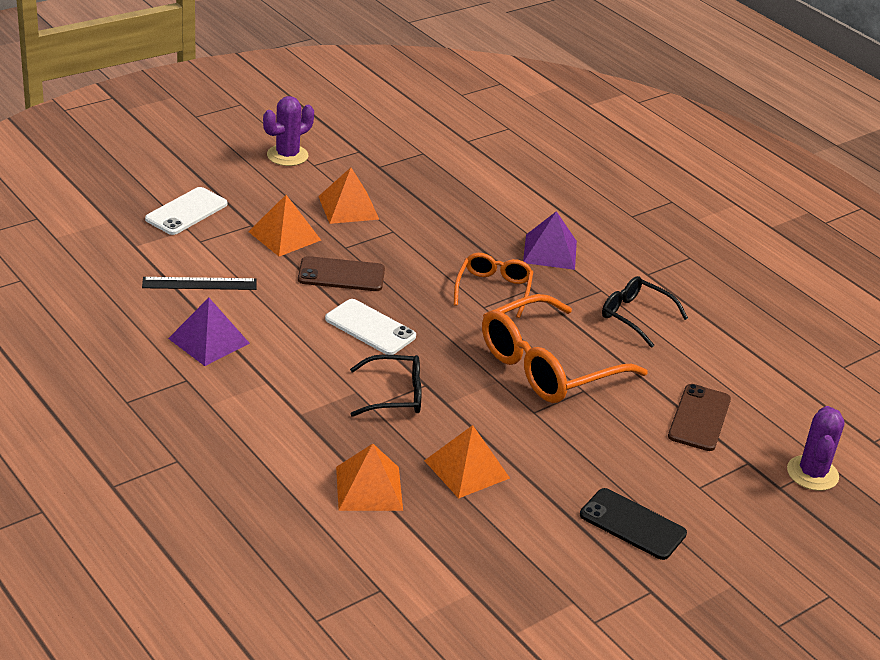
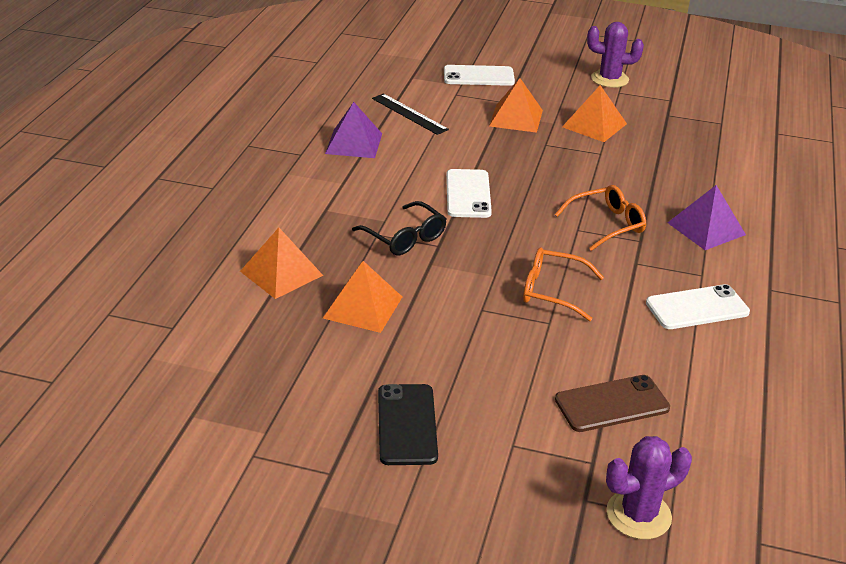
camera: 55 degrees right, 0 degrees up
(341, 275) = (510, 157): brown phone -> none
(548, 366) = (552, 291): orange glasses -> orange glasses, size x0.56
(635, 316) = (697, 308): black glasses -> white phone

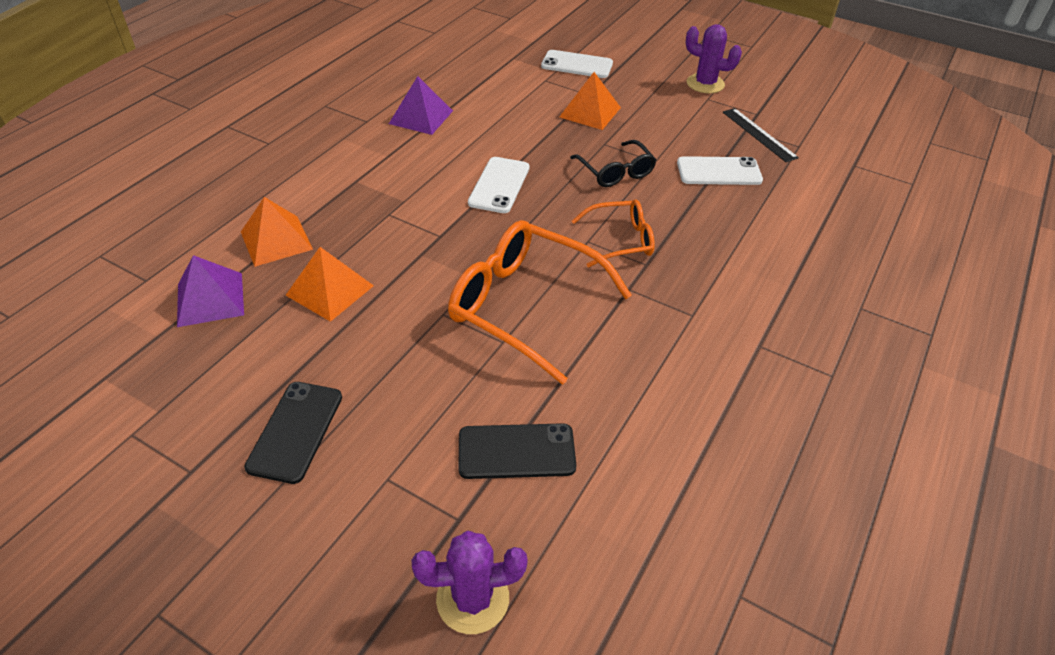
camera: 15 degrees right, 10 degrees up
(405, 238) = (412, 222): black glasses -> black glasses (615, 172)
(409, 114) = (489, 94): black ruler -> black ruler (759, 134)
(552, 291) = (525, 306): orange glasses -> orange glasses, size x1.80
(594, 125) = (664, 130): orange pyramid -> none
(612, 404) = (516, 451): brown phone -> black phone
(697, 308) = (667, 353): white phone -> white phone (719, 171)
(706, 228) = (724, 262): purple pyramid -> purple pyramid (210, 299)

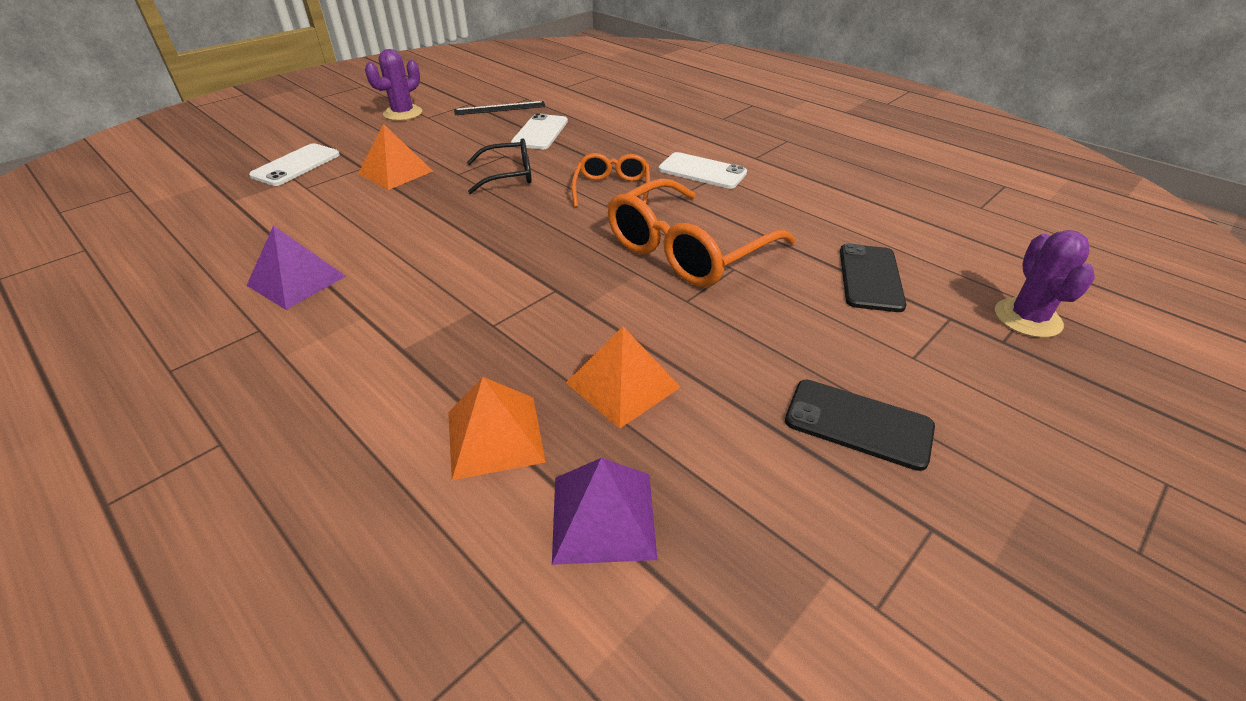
camera: 75 degrees left, 5 degrees down
(499, 185) = (486, 241): white phone -> white phone (702, 171)

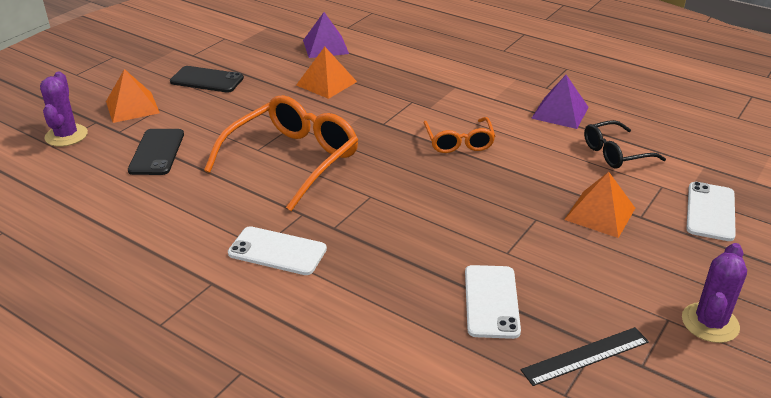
camera: 170 degrees right, 5 degrees down
(495, 436) = (382, 62): orange pyramid -> orange pyramid (132, 107)
(508, 175) = (482, 222): black glasses -> black glasses (615, 153)
(612, 189) = (369, 215): orange glasses -> orange glasses (459, 142)

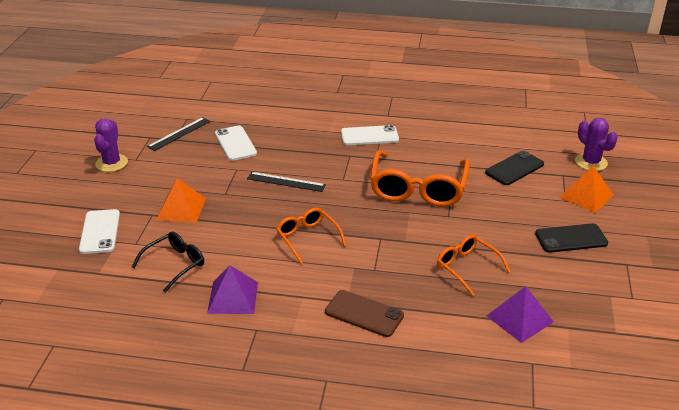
camera: 155 degrees right, 0 degrees up
(157, 152) = (514, 168): black phone -> black phone turned 75 degrees clockwise
(326, 83) = (467, 267): orange pyramid -> orange glasses
(446, 76) = (364, 314): none -> brown phone
(446, 212) = (286, 182): none -> black ruler

